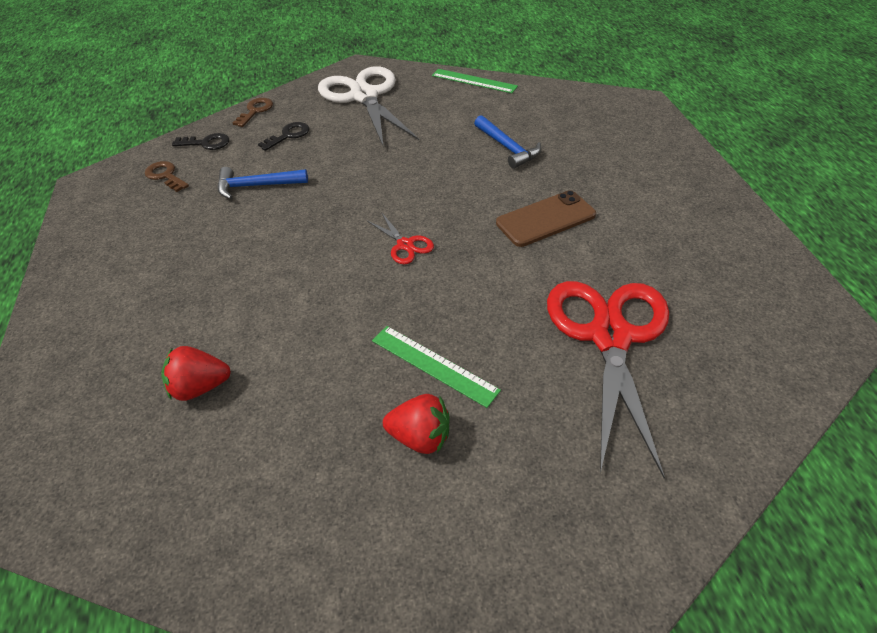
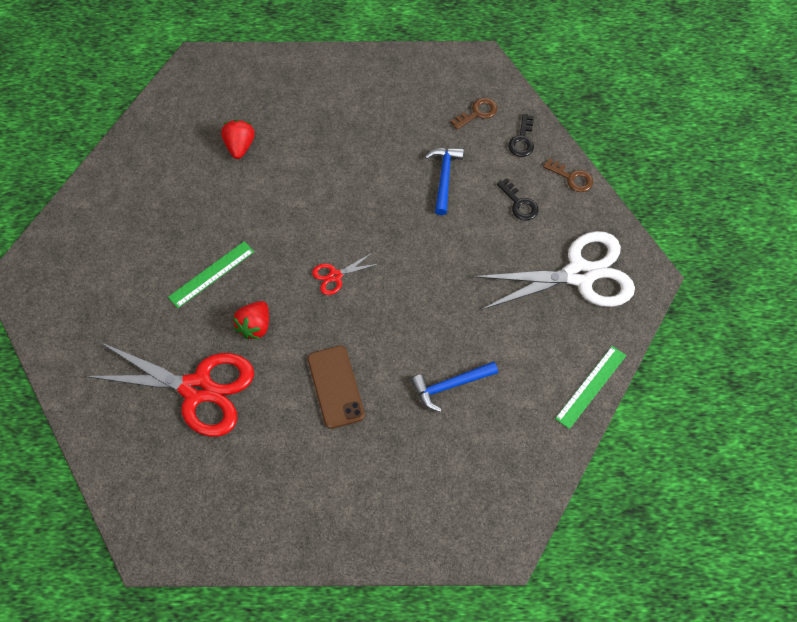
camera: 100 degrees right, 15 degrees up
(420, 437) = (161, 257): red strawberry -> red strawberry (255, 326)

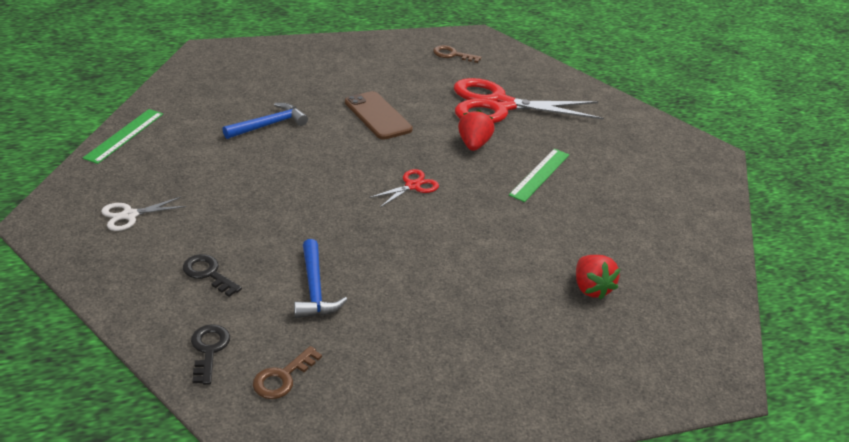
camera: 160 degrees right, 25 degrees down
(572, 178) = (133, 312): brown key -> brown key (452, 55)
(579, 274) = (130, 215): white scissors -> white scissors, size x0.42

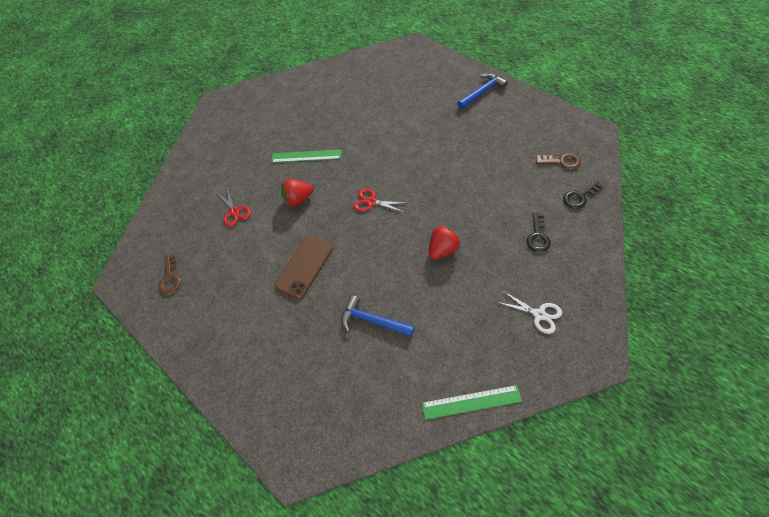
camera: 110 degrees left, 20 degrees up
(314, 289) = (499, 187): blue hammer -> blue hammer (482, 92)
(499, 105) = (234, 212): red scissors -> red scissors, size x0.42
(591, 288) = (391, 99): red strawberry -> red strawberry (443, 249)

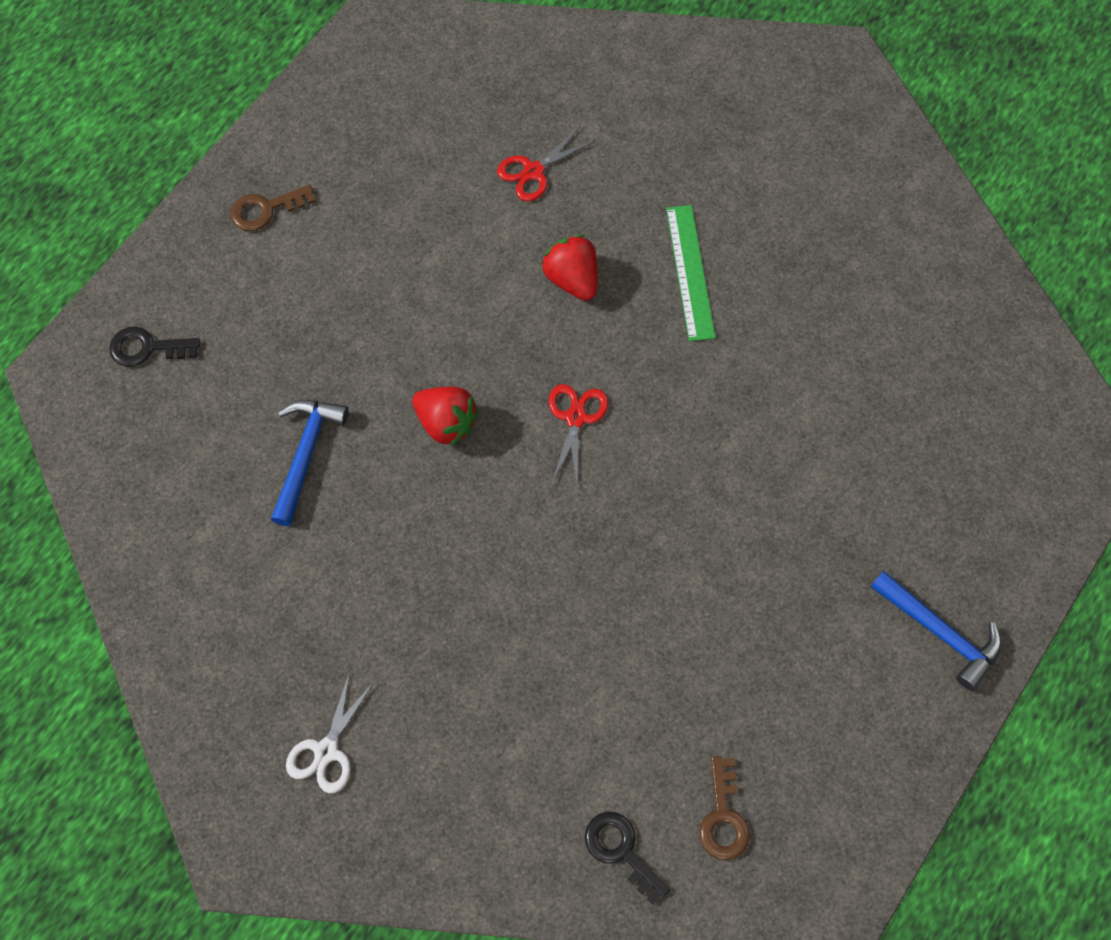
camera: 75 degrees right, 10 degrees up
(170, 278) = (380, 106): brown key -> brown key (265, 209)
(304, 267) = (414, 321): brown phone -> none
(443, 249) = (465, 566): red strawberry -> red strawberry (446, 423)
(471, 402) = (157, 631): green ruler -> none
(538, 236) = (508, 754): black key -> black key (147, 348)

